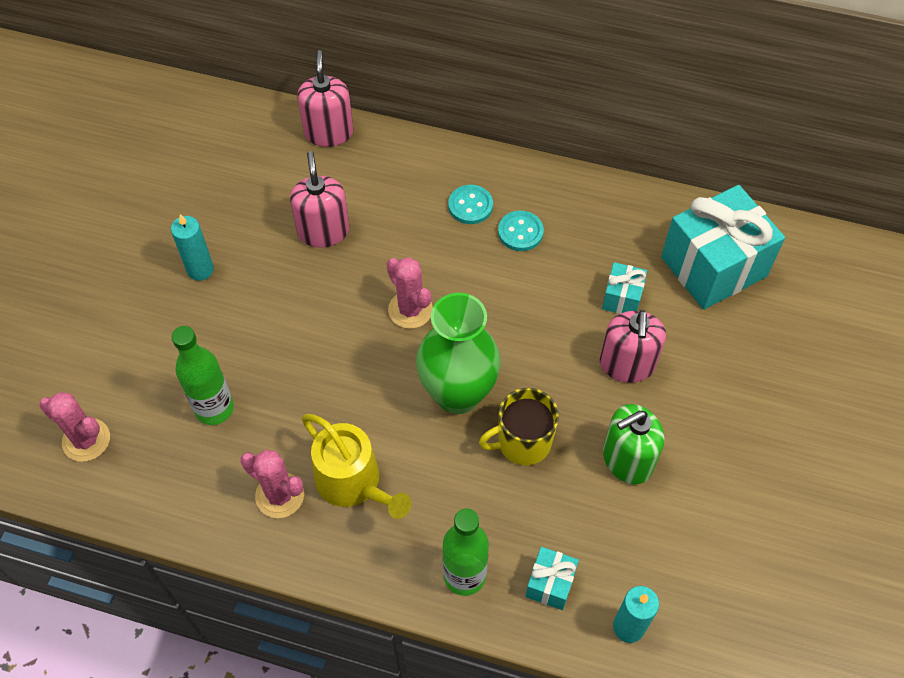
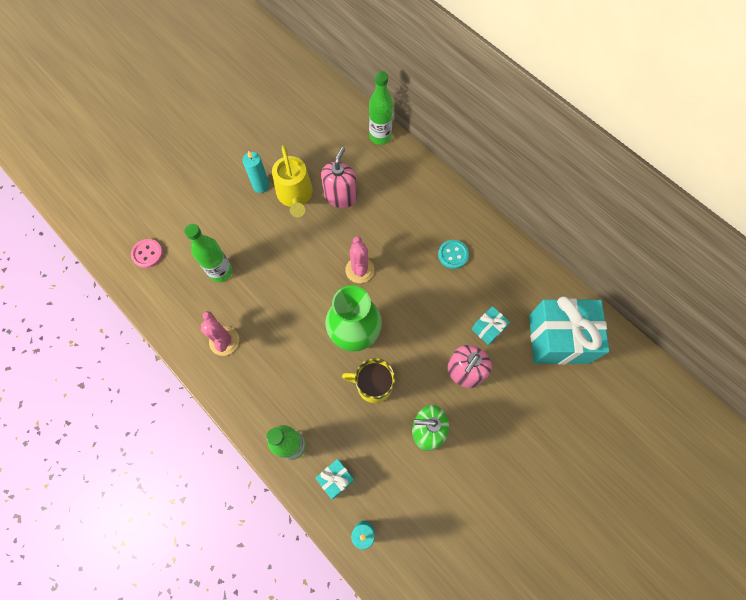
camera: 30 degrees right, 10 degrees up
(86, 440) = (147, 254): pink cactus -> pink button
(328, 132) = (380, 136): pink soap dispenser -> green bottle
(353, 483) = (266, 356): yellow watering can -> yellow watering can (295, 195)
(470, 206) = (433, 223): turquoise button -> none

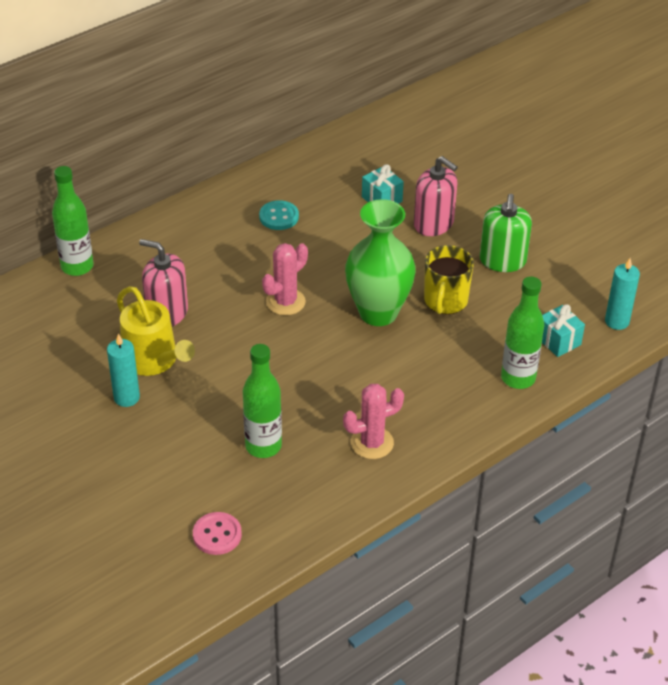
camera: 85 degrees left, 25 degrees down
(295, 195) = (153, 360): yellow watering can -> yellow watering can turned 60 degrees clockwise
(359, 270) = (285, 302): pink cactus -> pink cactus turned 45 degrees counterclockwise
(558, 339) = (400, 148): turquoise gift -> none

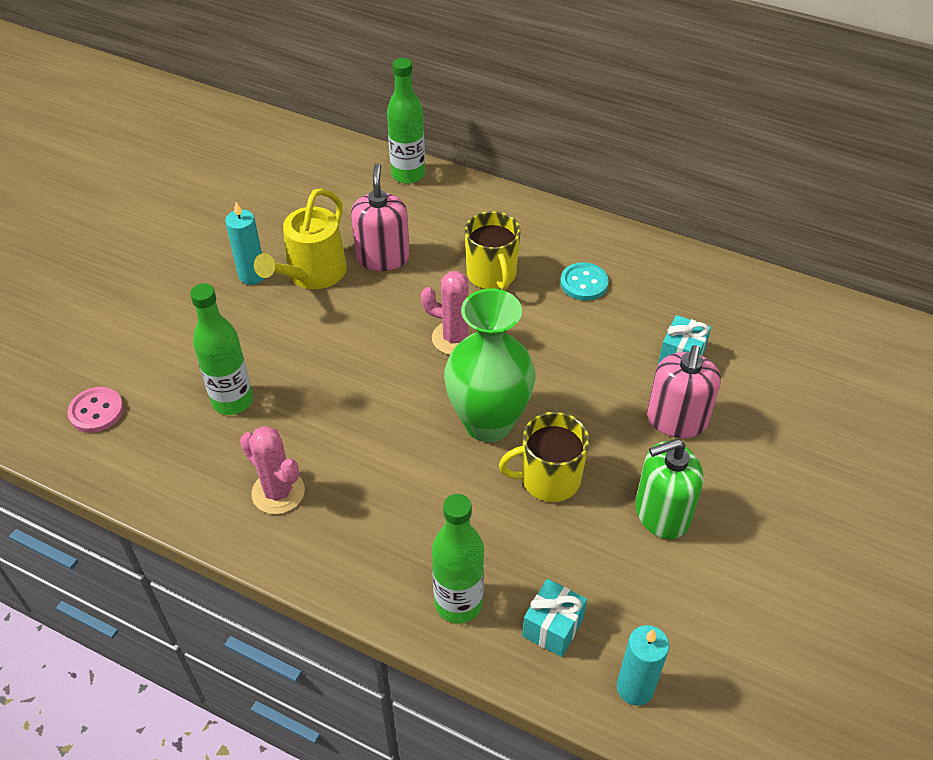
camera: 65 degrees right, 5 degrees up
(234, 260) = (492, 275): none -> yellow mug

